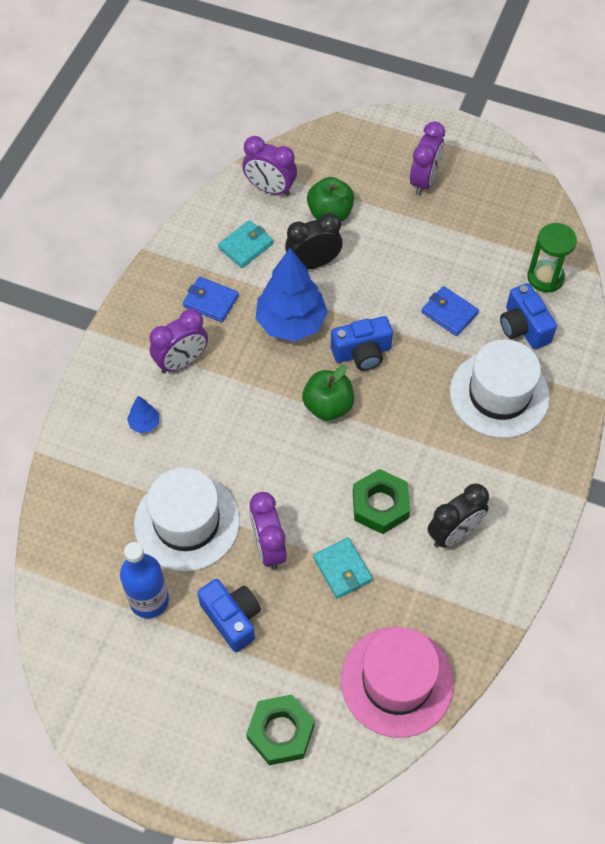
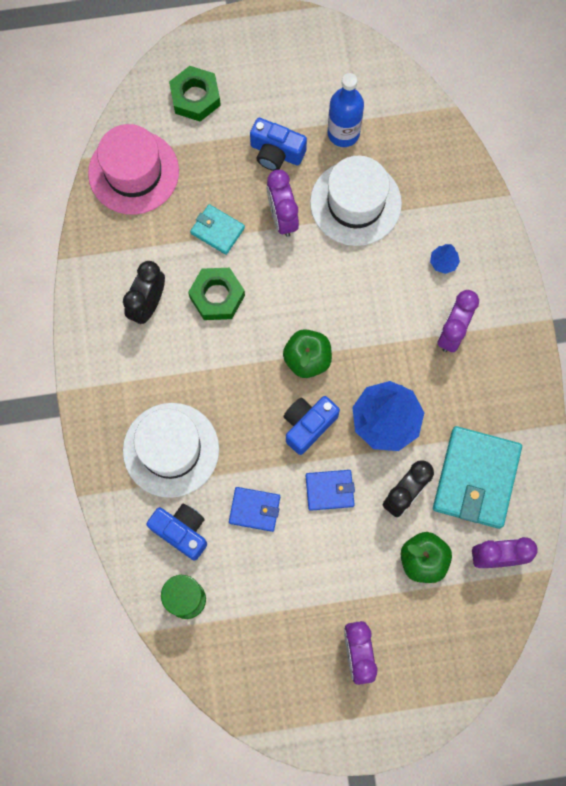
camera: 150 degrees right, 15 degrees up
(211, 301) = (468, 403): blue wallet -> blue wallet (329, 490)
(246, 246) = (476, 478): turquoise wallet -> turquoise wallet, size x1.91
(268, 547) = (282, 217): purple clock -> purple clock turned 150 degrees counterclockwise

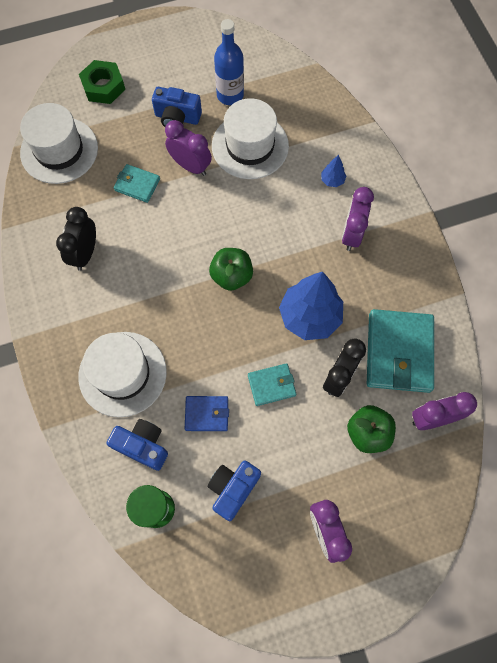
camera: 10 degrees left, 5 degrees down
(133, 172) = (59, 150): pink hat -> white hat
(217, 296) = (145, 237): green nut -> none
(282, 217) = (190, 166): purple clock -> purple clock turned 150 degrees clockwise
(308, 425) = (242, 332): blue camera -> blue camera (233, 489)
(329, 490) = (271, 385): blue wallet -> turquoise wallet

